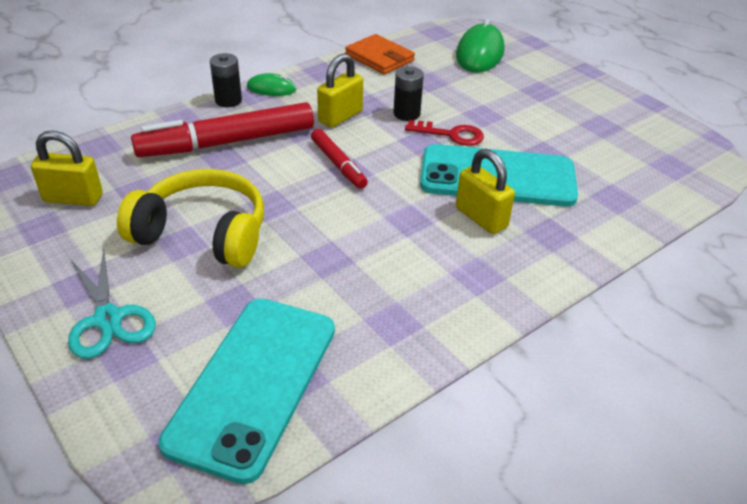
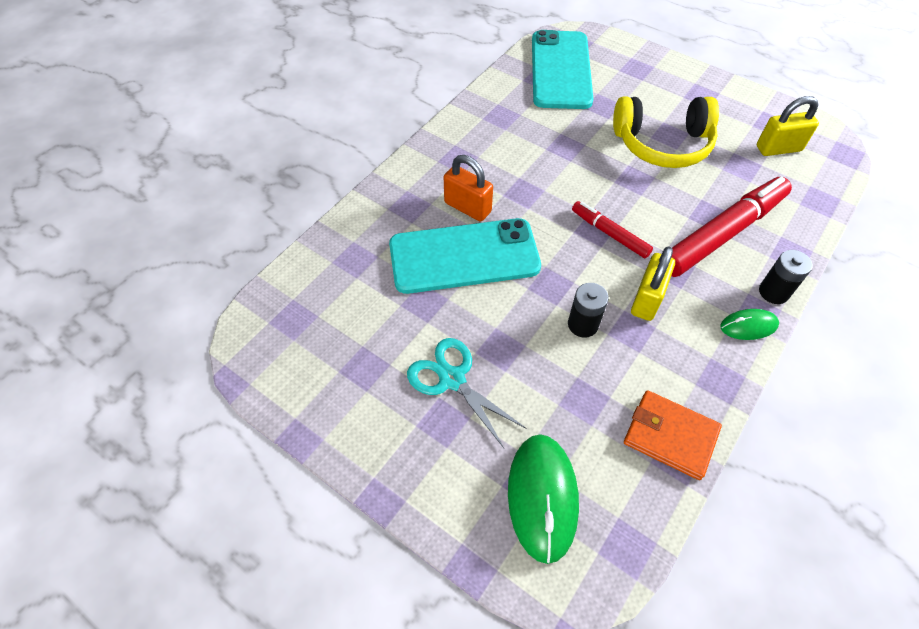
camera: 165 degrees right, 15 degrees up
(108, 319) = (665, 81): turquoise scissors -> turquoise scissors (452, 379)
(451, 135) = (524, 303): red key -> none
(481, 217) = (467, 207): yellow padlock -> orange padlock

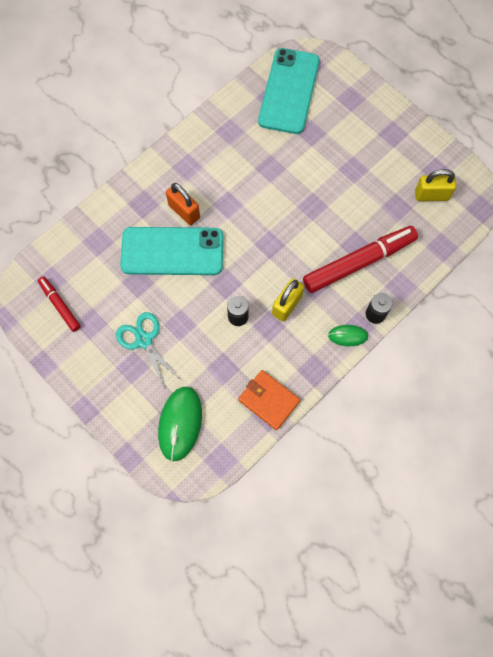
camera: 10 degrees right, 15 degrees up
(609, 233) = (278, 249): red marker -> red marker (60, 305)
(662, 144) = (344, 177): yellow headphones -> none

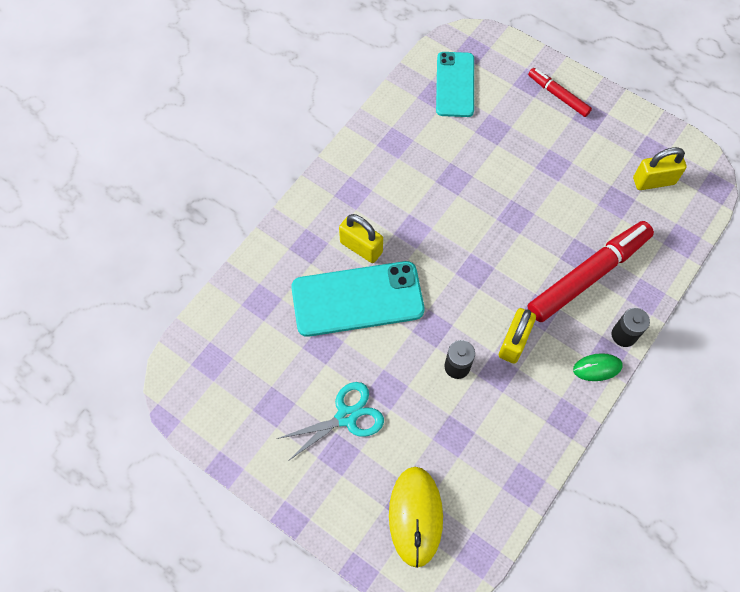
camera: 10 degrees left, 5 degrees down
(60, 305) = (230, 390): red marker -> red marker (558, 95)
(144, 340) = (346, 417): turquoise scissors -> turquoise scissors turned 105 degrees clockwise
(180, 423) = (415, 516): green mouse -> yellow mouse
(184, 211) = (361, 247): orange padlock -> yellow padlock
(268, 400) = (519, 466): orange wallet -> none
(289, 91) = (455, 84): turquoise phone -> turquoise phone, size x0.67

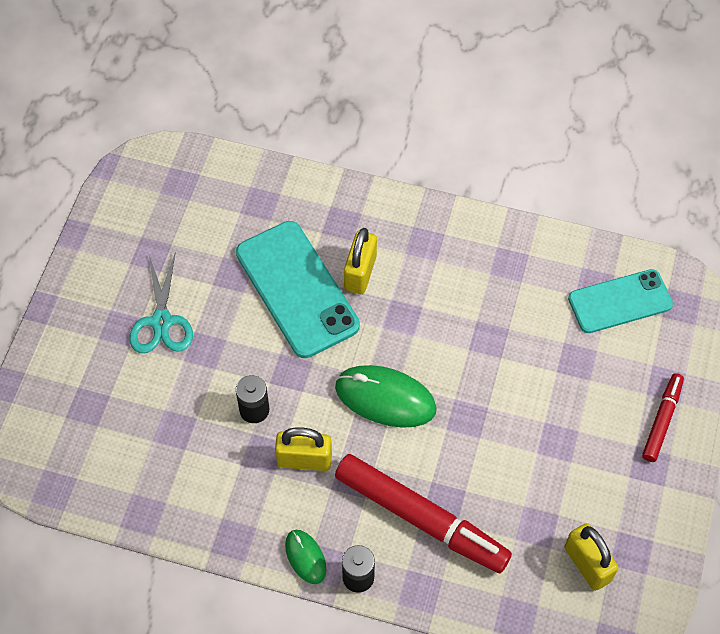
camera: 70 degrees right, 5 degrees down
(346, 417) = (161, 322): turquoise scissors -> turquoise scissors turned 45 degrees clockwise
(415, 516) = (77, 418): yellow mouse -> none
(480, 266) = (385, 398): none -> green mouse

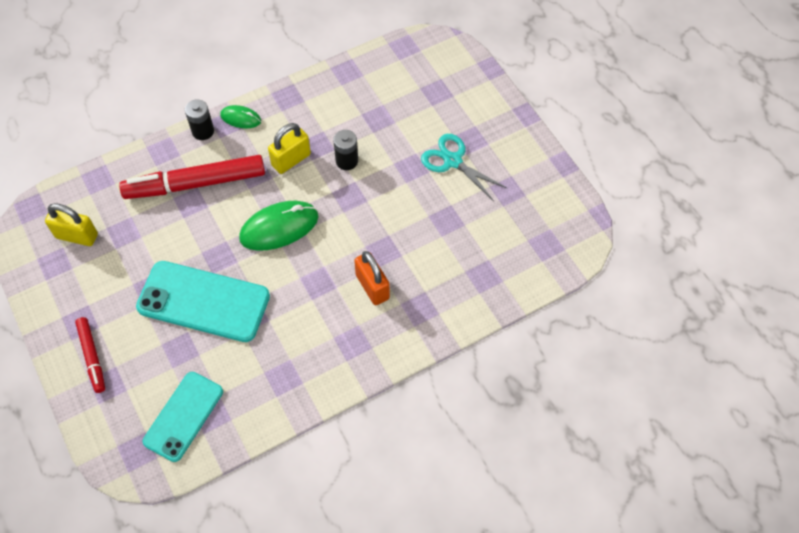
camera: 135 degrees right, 0 degrees up
(297, 289) = (399, 243): turquoise phone -> turquoise phone (203, 301)
(360, 273) = (372, 287): yellow padlock -> orange padlock

